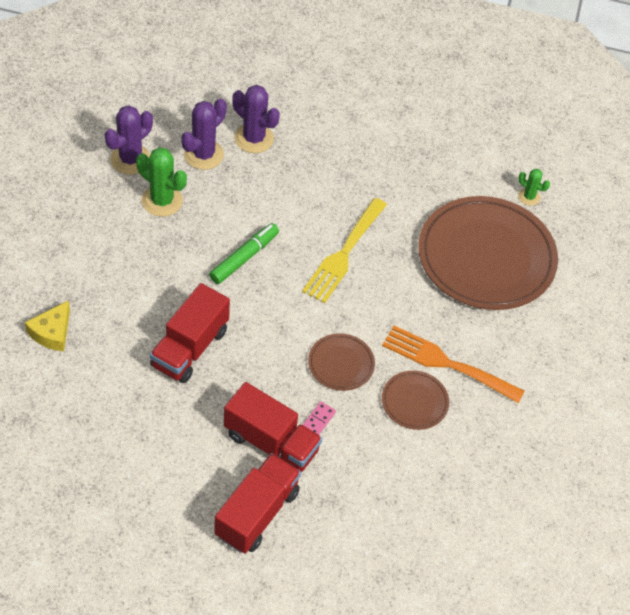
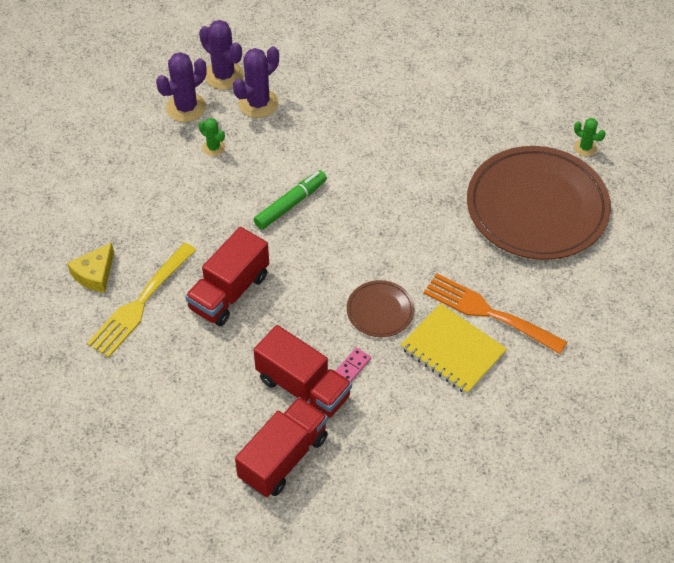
camera: 10 degrees right, 0 degrees up
(162, 201) = (213, 148): green cactus -> green cactus, size x0.56
(254, 138) = (309, 88): purple cactus -> purple cactus (223, 75)
(344, 253) = (391, 201): yellow fork -> yellow fork (140, 303)
(414, 402) = (453, 350): brown plate -> yellow notebook

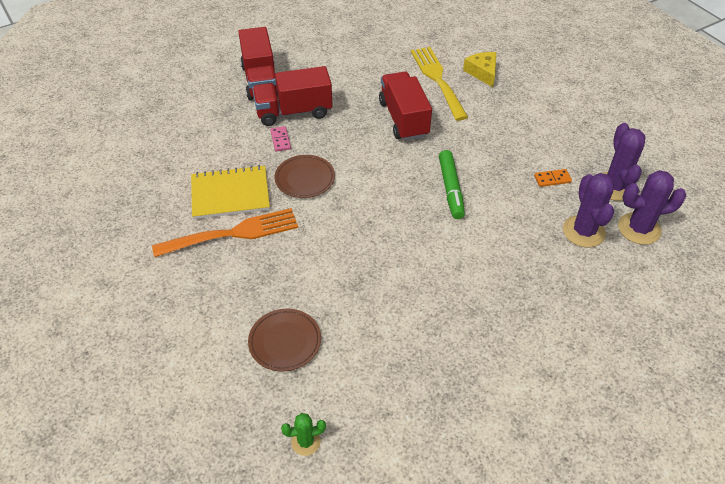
camera: 130 degrees right, 5 degrees down
(213, 148) = (552, 179): green cactus -> orange domino
(537, 207) = (285, 341): brown plate -> brown plate, size x0.45

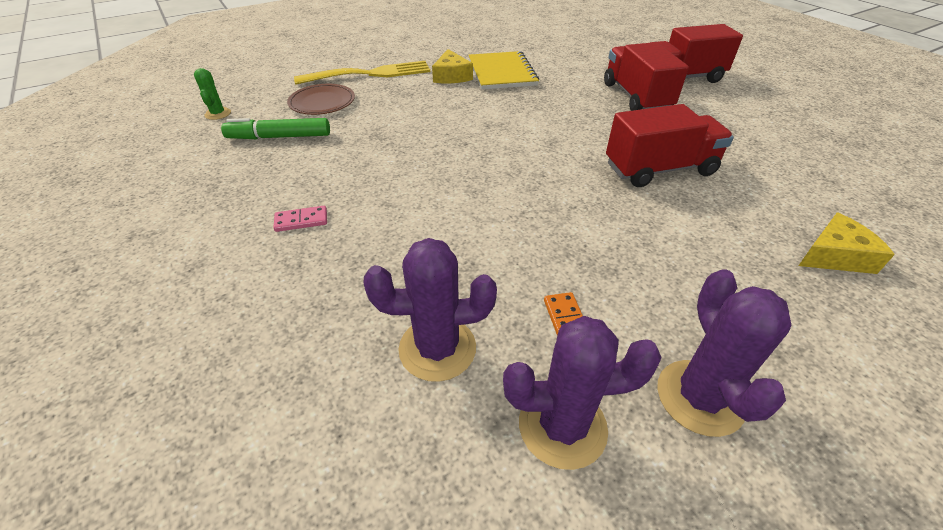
camera: 90 degrees right, 5 degrees down
(233, 233) = (451, 76): orange fork -> yellow cheese
(280, 140) = (585, 92): pink domino -> pink domino (301, 220)
(305, 178) = (529, 106): brown plate -> none
(437, 79) = (774, 203): yellow fork -> yellow fork (370, 74)
(451, 189) = (526, 204): green marker -> green marker (279, 137)
(639, 229) = (439, 450): purple cactus -> purple cactus (699, 397)

